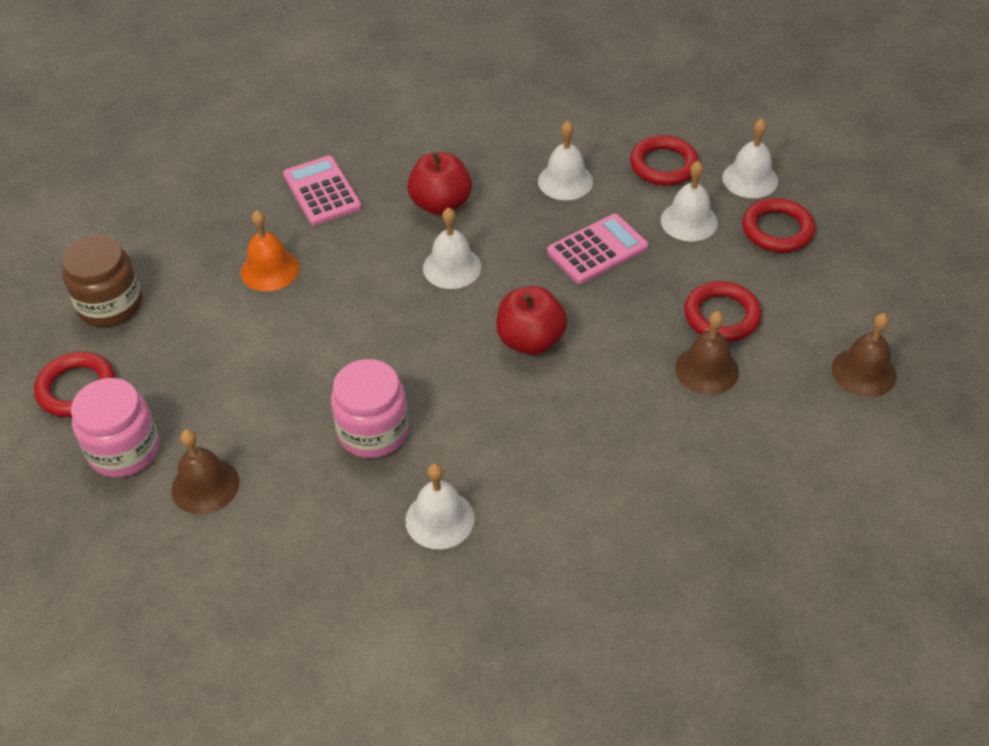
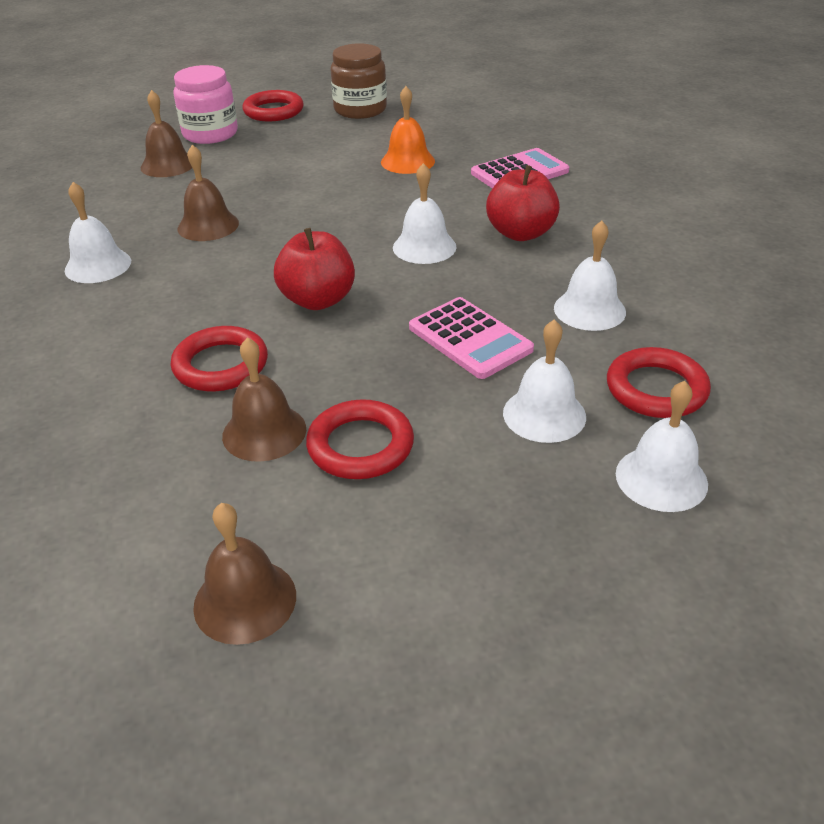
camera: 85 degrees right, 10 degrees down
(373, 431) = (208, 225): pink jar -> brown bell
(777, 230) = (550, 507): red ring -> red ring (221, 365)

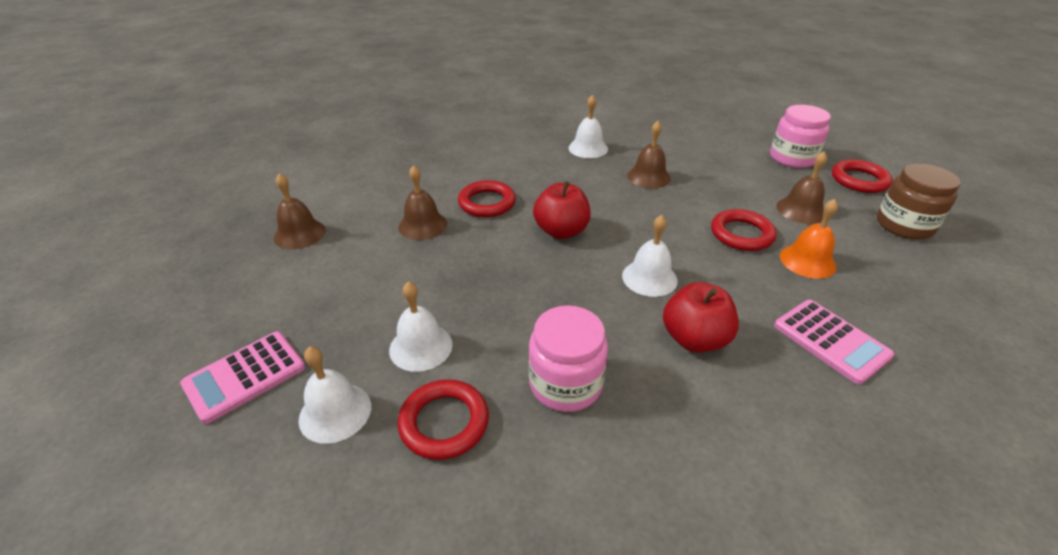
camera: 85 degrees right, 0 degrees up
(168, 165) = (729, 149): brown bell -> brown bell (801, 210)
(360, 445) = (403, 261): red ring -> red ring (741, 234)
(470, 339) = (517, 306): pink calculator -> pink calculator (245, 376)
(589, 310) = (565, 384): white bell -> pink jar

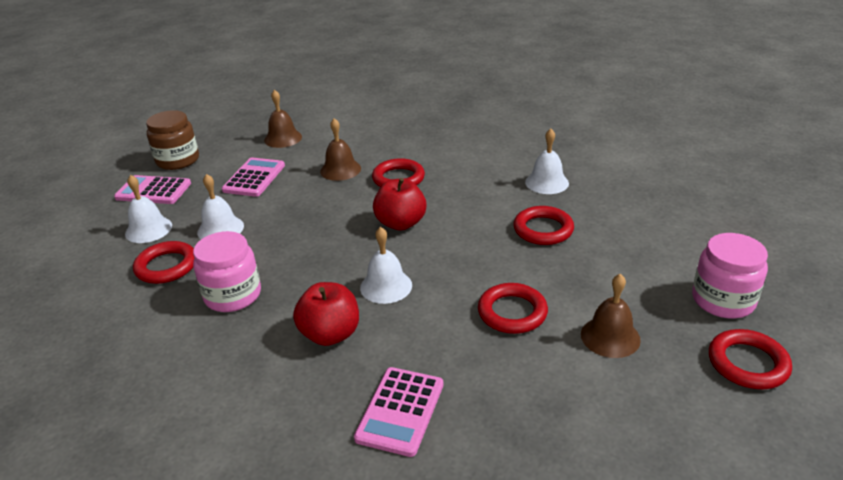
camera: 55 degrees right, 5 degrees down
(350, 283) = (254, 178): none -> pink calculator
(648, 177) = (543, 229): brown bell -> red ring
(807, 261) = (515, 366): orange bell -> none
(904, 225) = (683, 422): brown jar -> brown jar (178, 160)

